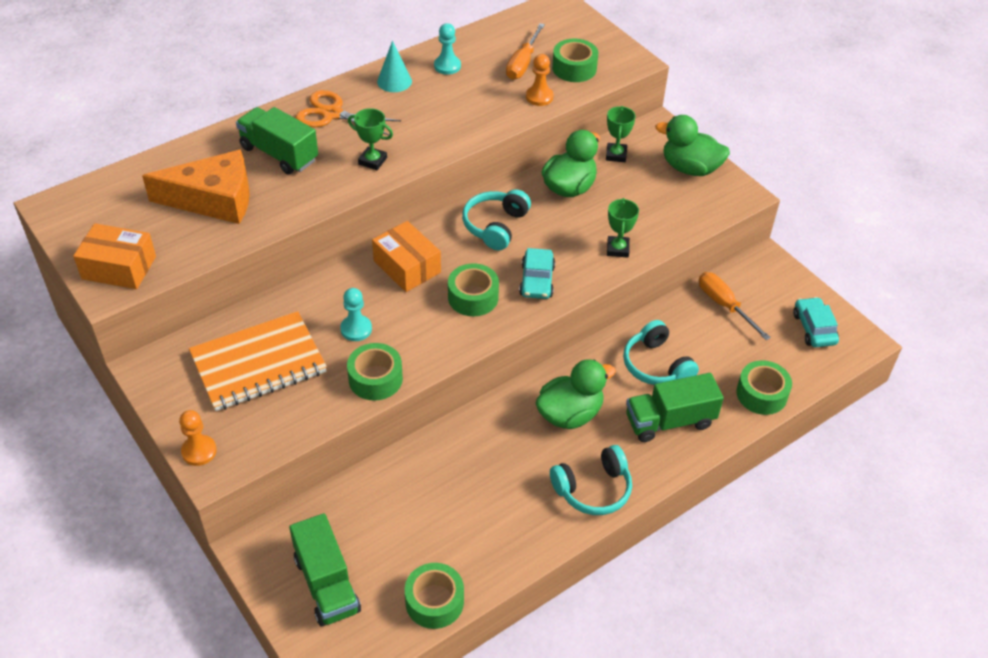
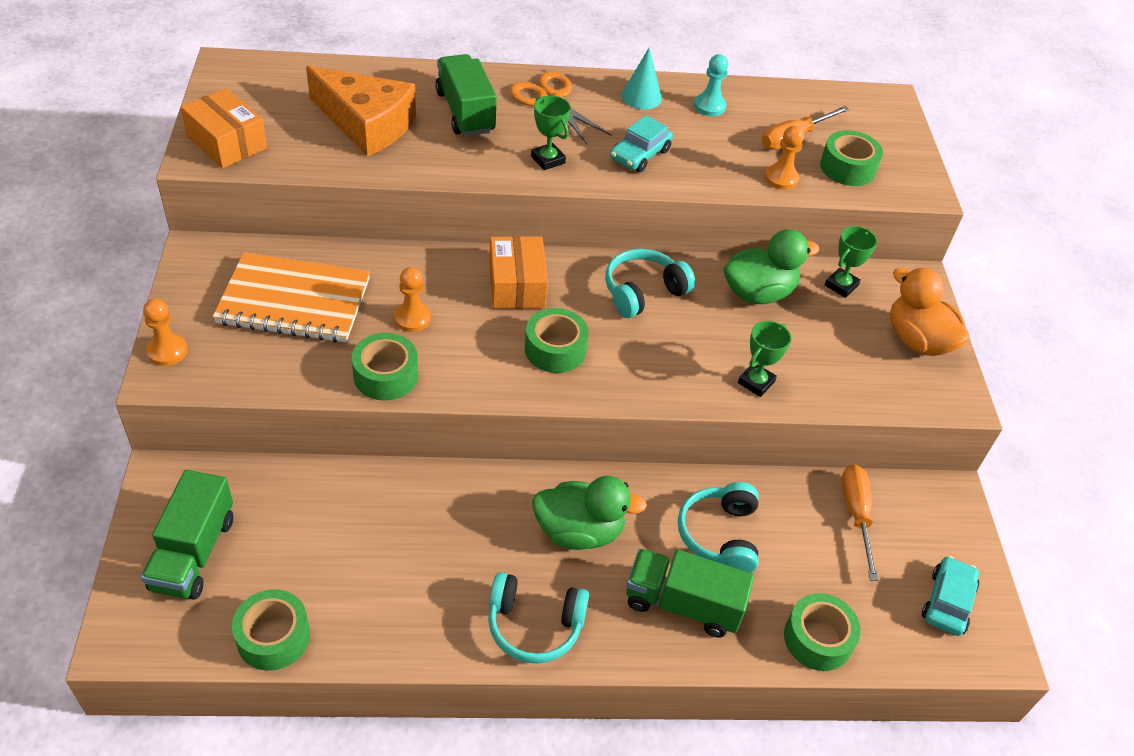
camera: 30 degrees right, 0 degrees up
(356, 329) = (412, 318): turquoise pawn -> orange pawn
(537, 281) = (637, 368): turquoise car -> turquoise car (640, 154)
(690, 168) = (917, 340): green duck -> orange duck

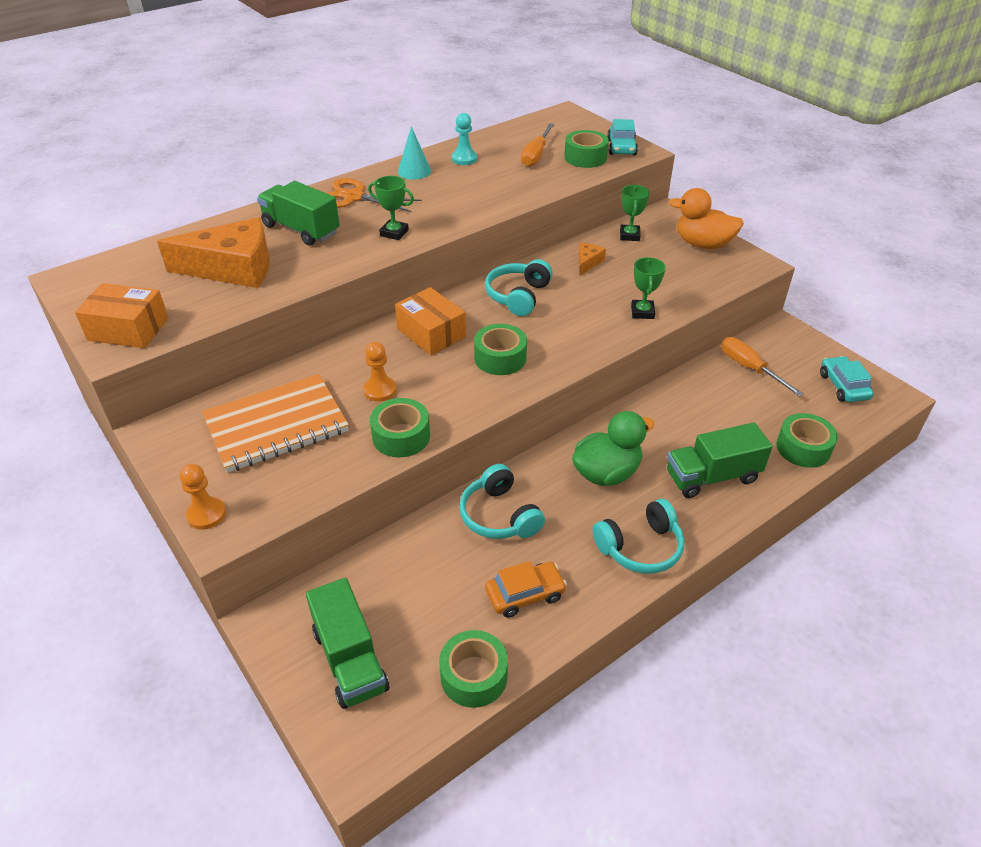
camera: 30 degrees left, 5 degrees down
(385, 596) = (525, 594): none -> orange car
(640, 154) = (452, 204): turquoise car -> turquoise car (621, 147)
(719, 535) = (690, 424): turquoise headphones -> turquoise headphones (499, 516)
(758, 293) = (588, 262): green duck -> orange cheese
(781, 178) = (554, 179): orange pawn -> none

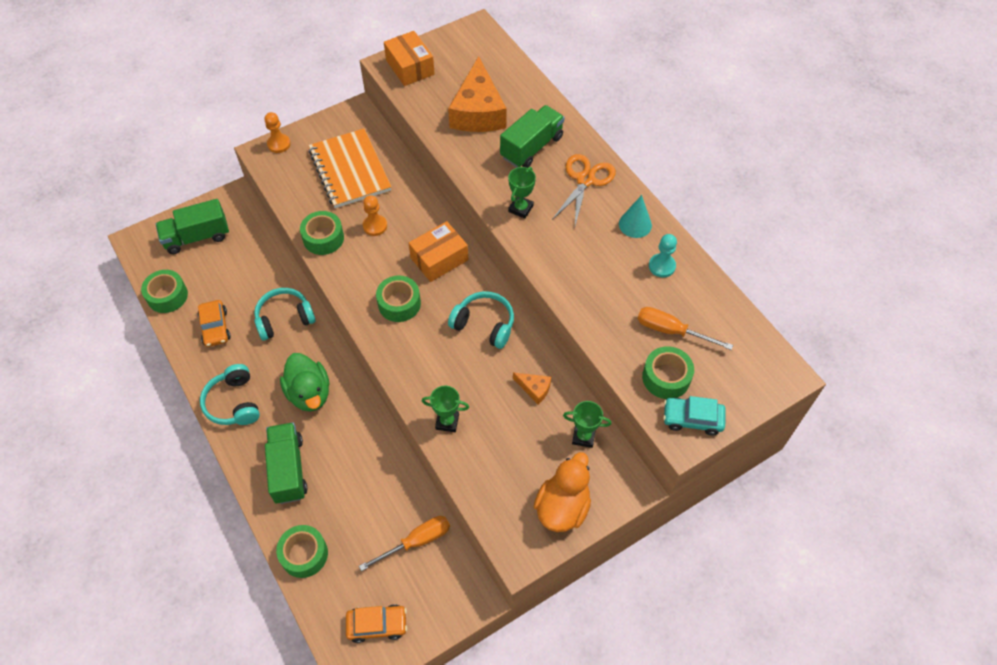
camera: 95 degrees right, 15 degrees up
(128, 329) = (410, 67): orange box -> orange box turned 45 degrees counterclockwise
(843, 386) = (377, 625): turquoise car -> orange car

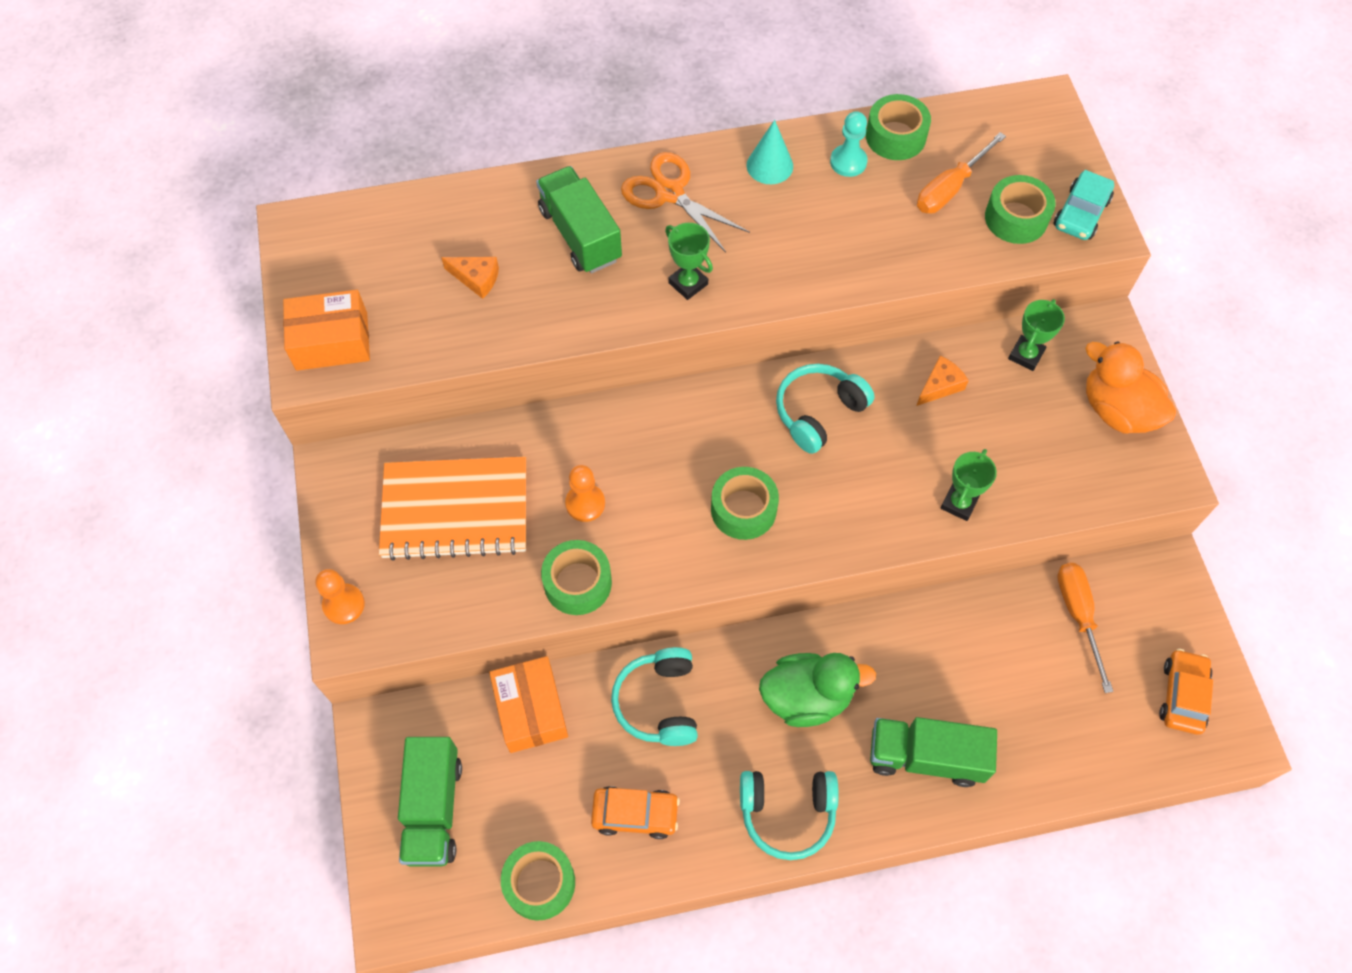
camera: 70 degrees left, 5 degrees up
(304, 554) = (1063, 765): green tape -> green tape (895, 136)
(439, 259) = (683, 435): orange box -> orange box (531, 710)
(478, 111) = (476, 279): orange cheese -> orange cheese, size x0.43

